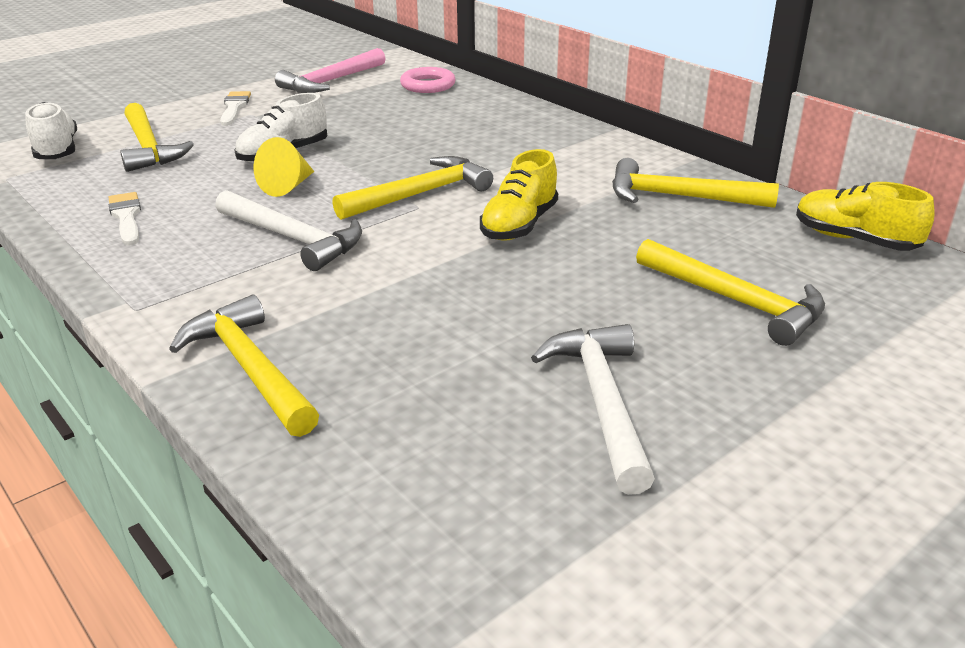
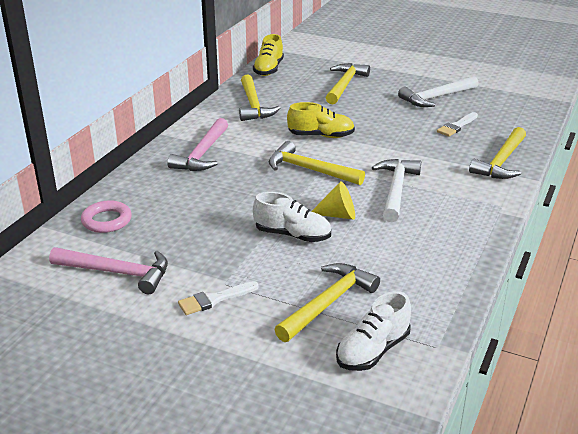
camera: 115 degrees left, 0 degrees up
(126, 217) = (430, 255): white brush -> white brush (456, 126)
(535, 141) = (202, 154): none -> pink hammer

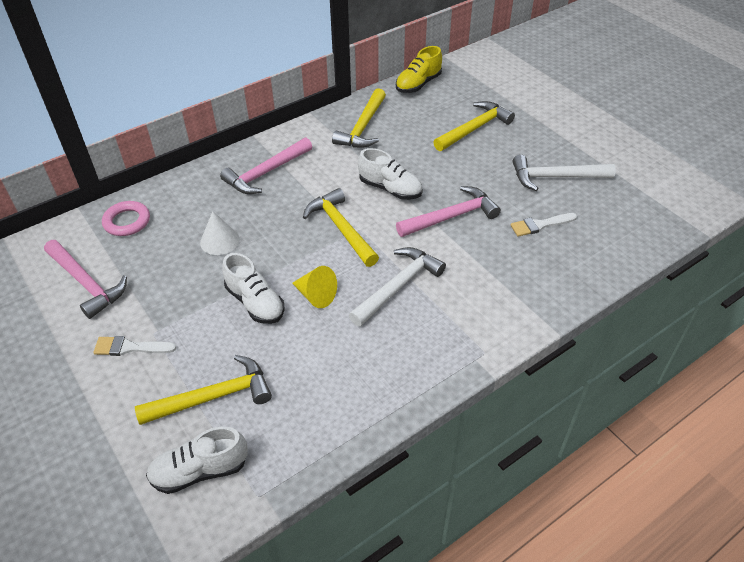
camera: 30 degrees right, 15 degrees up
(213, 207) = (219, 241): none -> white cone
(321, 136) = (390, 189): yellow shoe -> white shoe
(387, 139) = (451, 216): none -> pink hammer
(501, 162) = (542, 292): yellow hammer -> none

